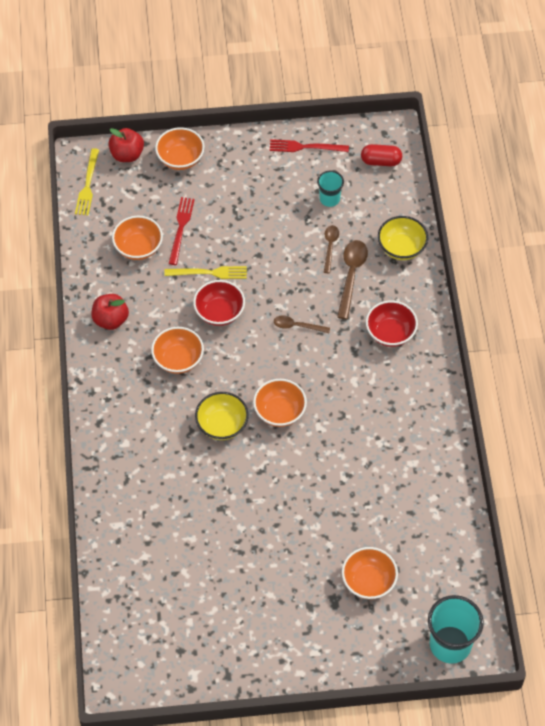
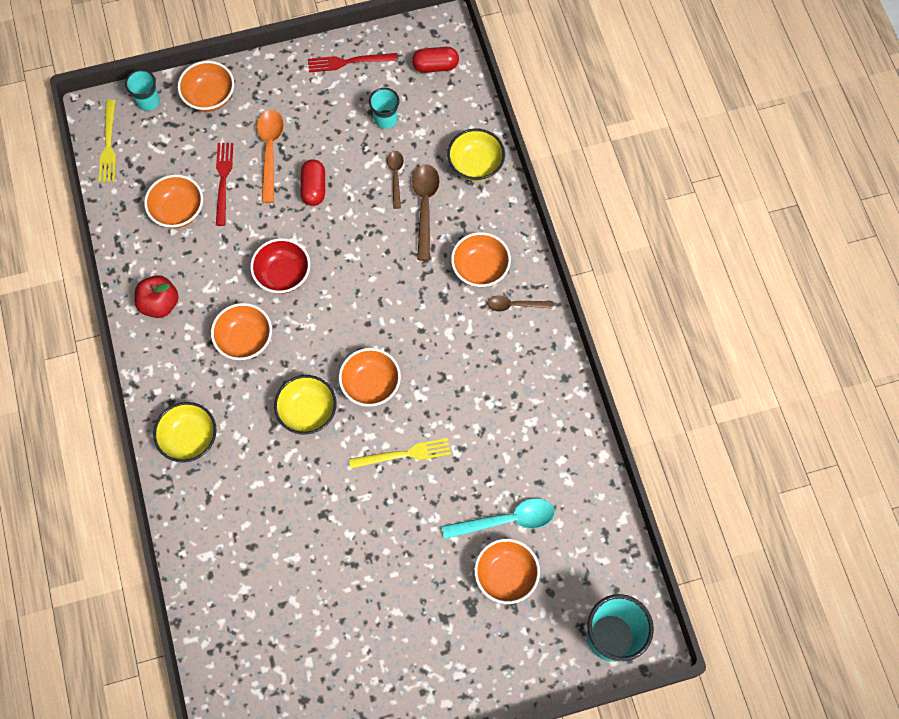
camera: 10 degrees left, 10 degrees up
(118, 431) = (189, 439): none -> yellow bowl
(127, 154) = (148, 101): red apple -> turquoise cup
(209, 273) = (264, 229): yellow fork -> yellow fork (404, 454)
(225, 210) = (270, 151): none -> orange spoon
(258, 246) = (314, 188): none -> red capsule
(297, 326) = (374, 277): brown spoon -> brown spoon (514, 305)
(377, 538) = (506, 520): none -> turquoise spoon
(390, 333) = (480, 269): red bowl -> orange bowl

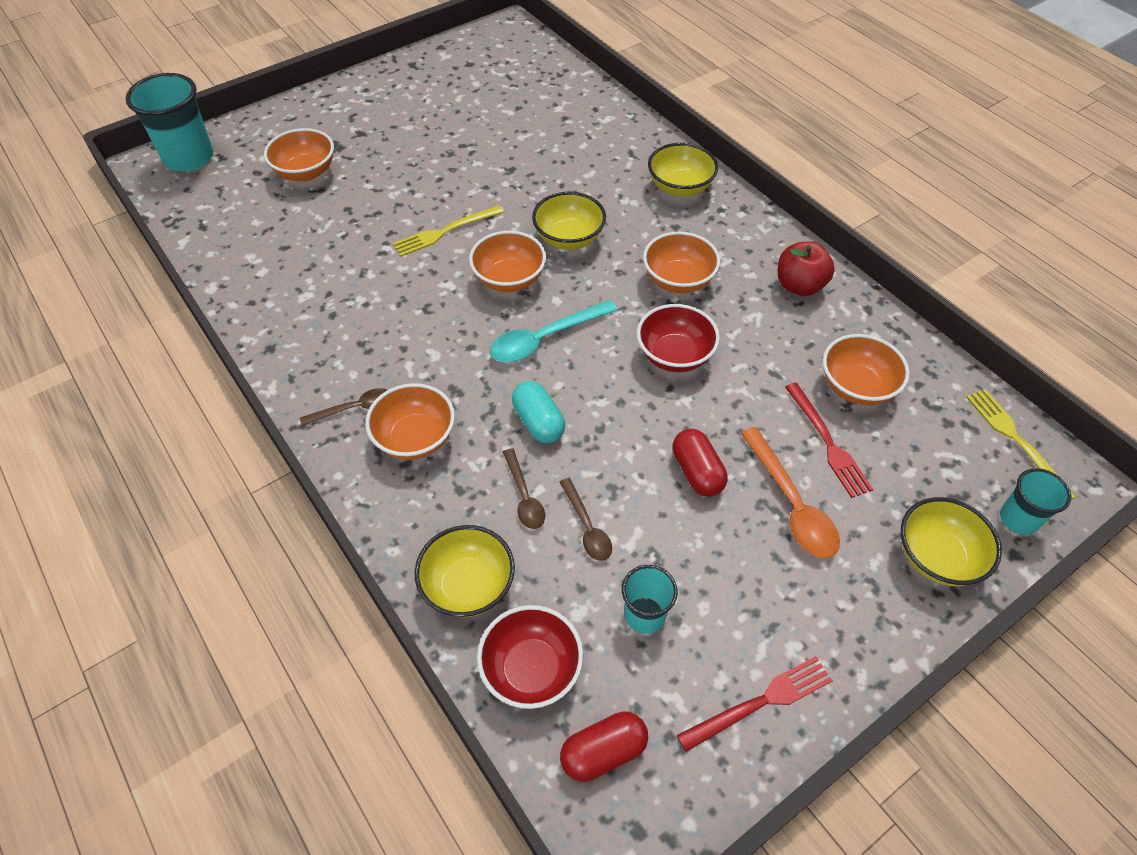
camera: 160 degrees right, 15 degrees down
(210, 97) = (937, 557): orange bowl -> yellow bowl
(397, 254) = (538, 422): none -> turquoise capsule
(425, 207) = (524, 496): brown spoon -> brown spoon, size x0.62
(456, 112) = (531, 669): none -> red bowl
(506, 520) = (315, 210): turquoise spoon -> turquoise spoon (545, 339)

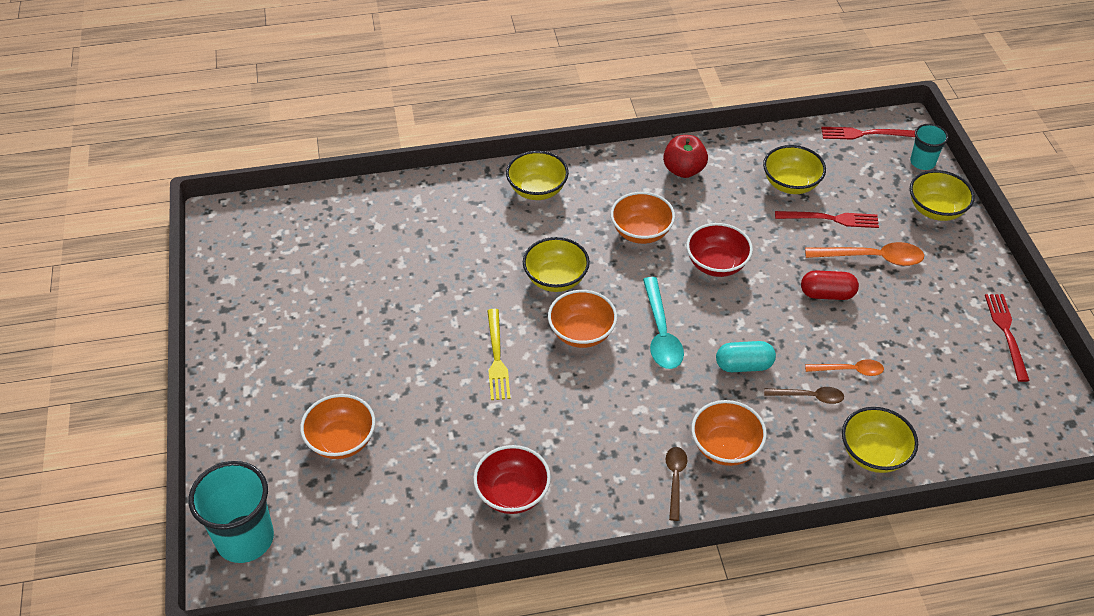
camera: 65 degrees left, 5 degrees down
(531, 669) = (950, 439): red bowl -> red bowl (512, 493)
(587, 527) = (849, 370): brown spoon -> orange spoon
(603, 752) = (1017, 421): red capsule -> none
(644, 615) = (929, 365): turquoise cup -> none
(856, 387) = (790, 184): orange bowl -> yellow bowl
(1016, 440) = (865, 134): yellow fork -> red fork

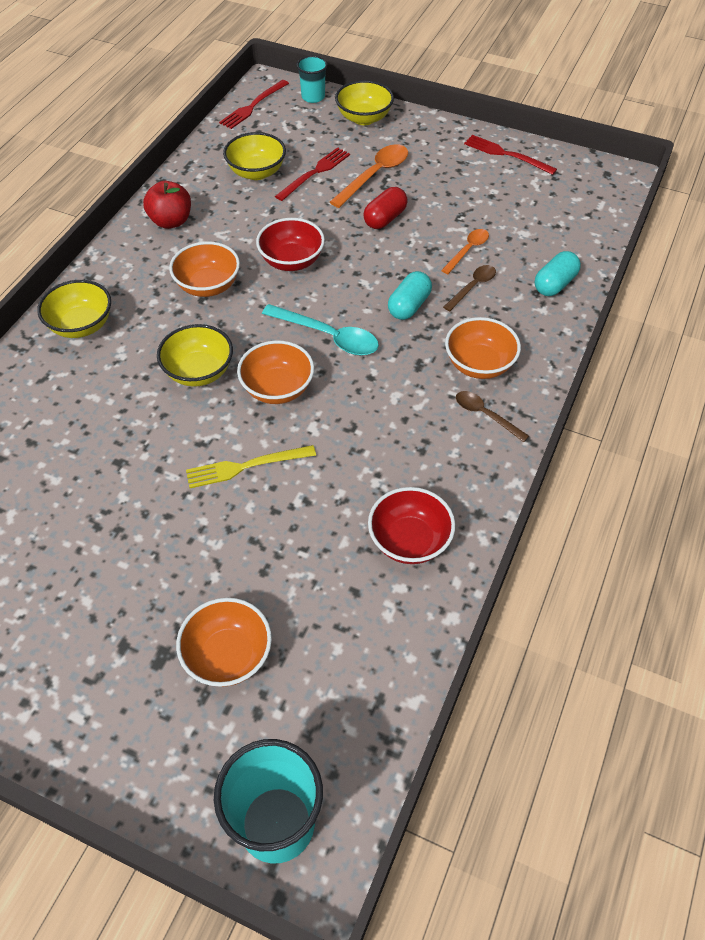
camera: 55 degrees left, 5 degrees up
(496, 358) = (246, 466): yellow fork -> yellow fork turned 135 degrees clockwise
(873, 454) = (554, 284): yellow bowl -> turquoise capsule

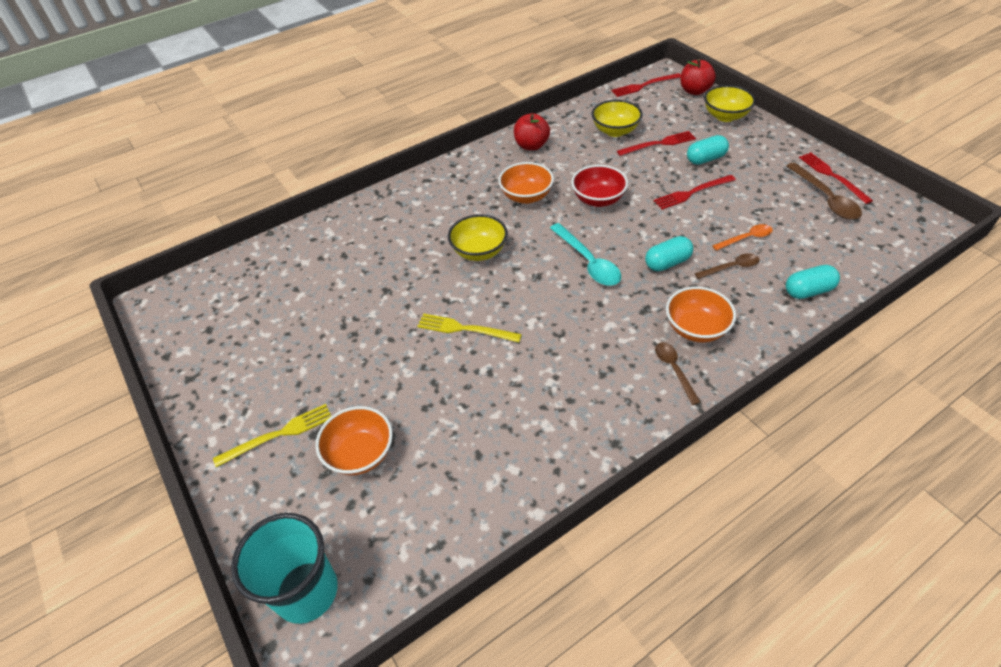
camera: 35 degrees right, 5 degrees down
(81, 325) = (426, 193): yellow bowl -> none
(114, 685) = (278, 434): none -> yellow fork
(277, 389) = (525, 284): orange bowl -> none
(313, 97) = (694, 91): turquoise cup -> red apple
(374, 175) = (705, 159): orange spoon -> turquoise capsule
(385, 218) = (692, 193): red capsule -> red fork
(409, 541) = (545, 437): red bowl -> none
(514, 181) = (825, 198): none -> brown spoon

